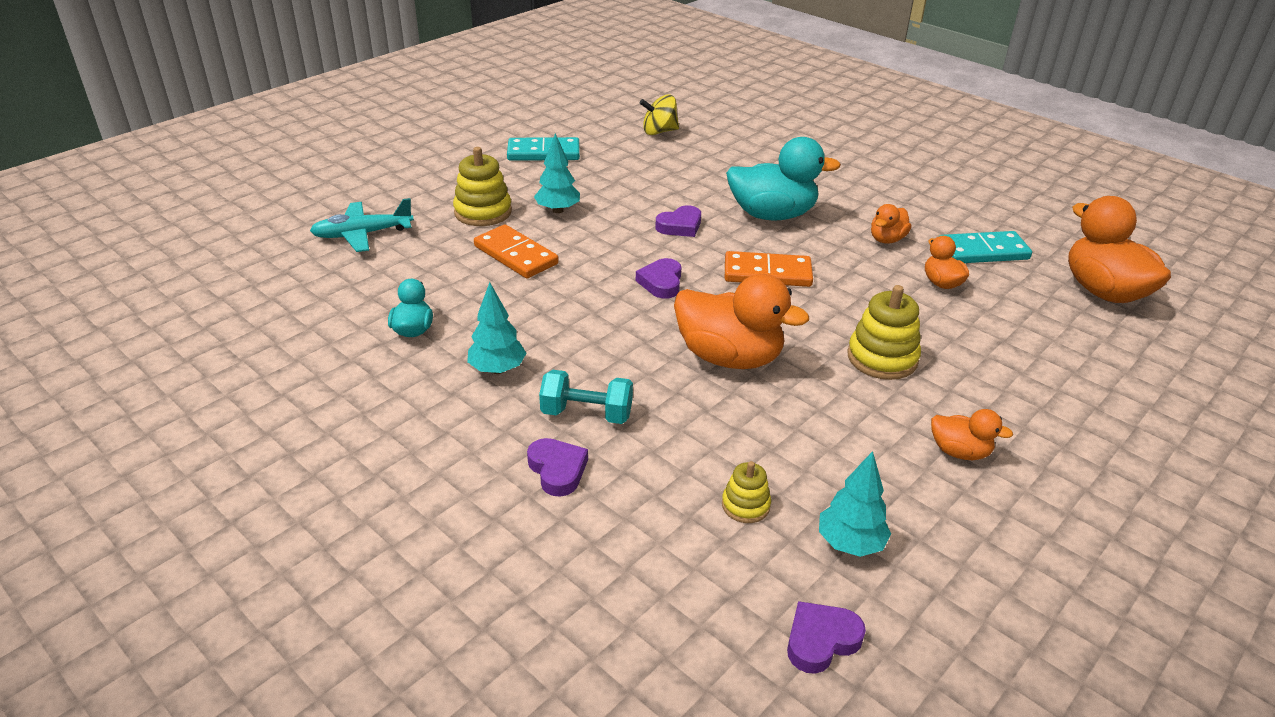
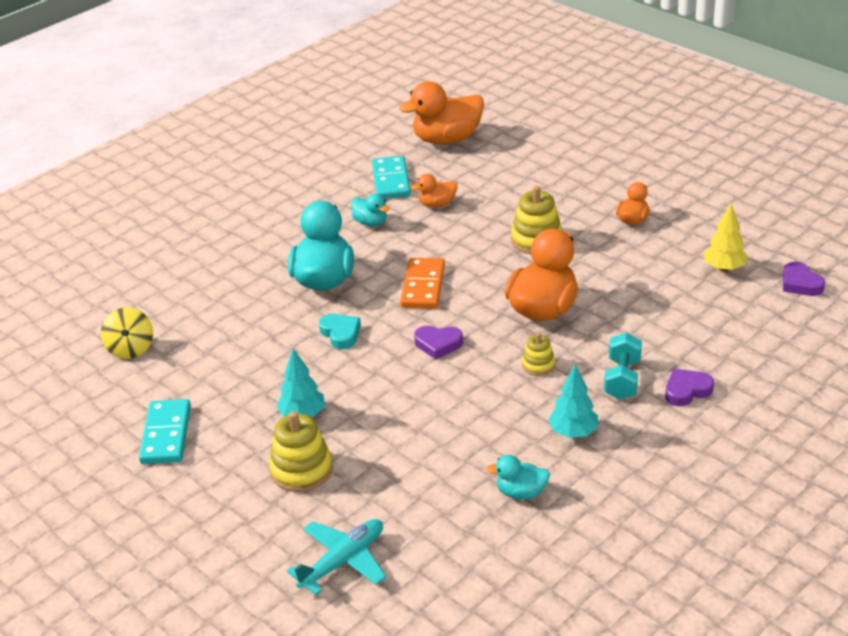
camera: 85 degrees left, 0 degrees up
(362, 234) = (343, 561): turquoise plane -> turquoise plane turned 120 degrees counterclockwise
(516, 255) = (390, 437): orange domino -> none
(680, 226) = (341, 333): purple heart -> turquoise heart
(745, 505) = (701, 306): yellow stacking toy -> yellow stacking toy (538, 365)
(850, 543) = (724, 268): turquoise tree -> yellow tree
(887, 239) = (370, 222): orange duck -> turquoise duck

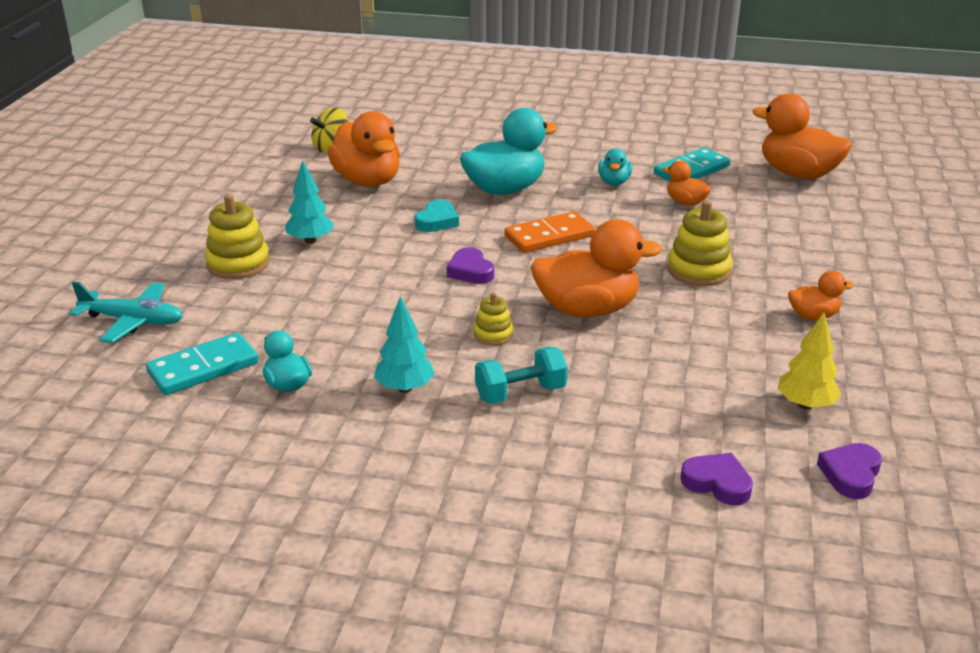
camera: 55 degrees right, 5 degrees down
(166, 435) = (239, 195): turquoise domino -> turquoise domino (203, 368)
(226, 348) = (368, 181): none -> orange duck
(687, 390) = (543, 443): purple heart -> purple heart (717, 483)

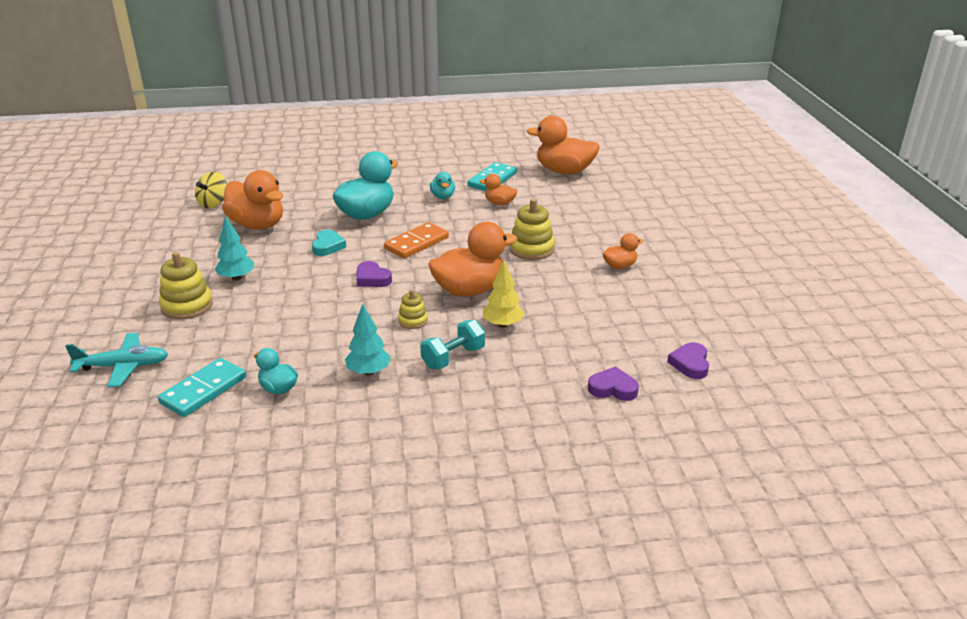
camera: 20 degrees left, 0 degrees up
(805, 405) = (642, 325): yellow tree -> yellow tree (502, 324)

